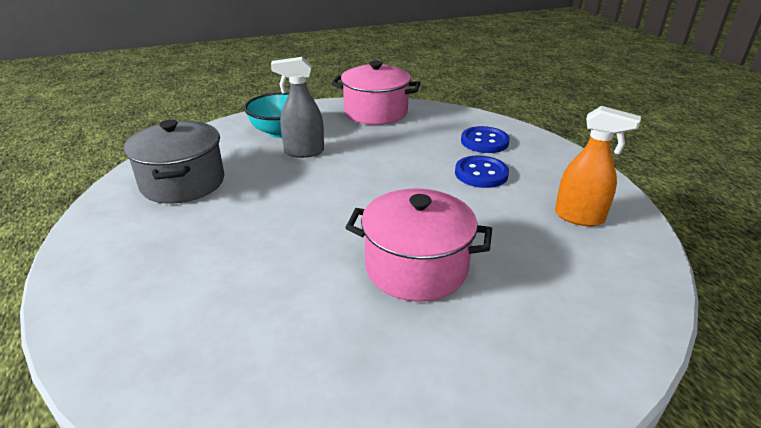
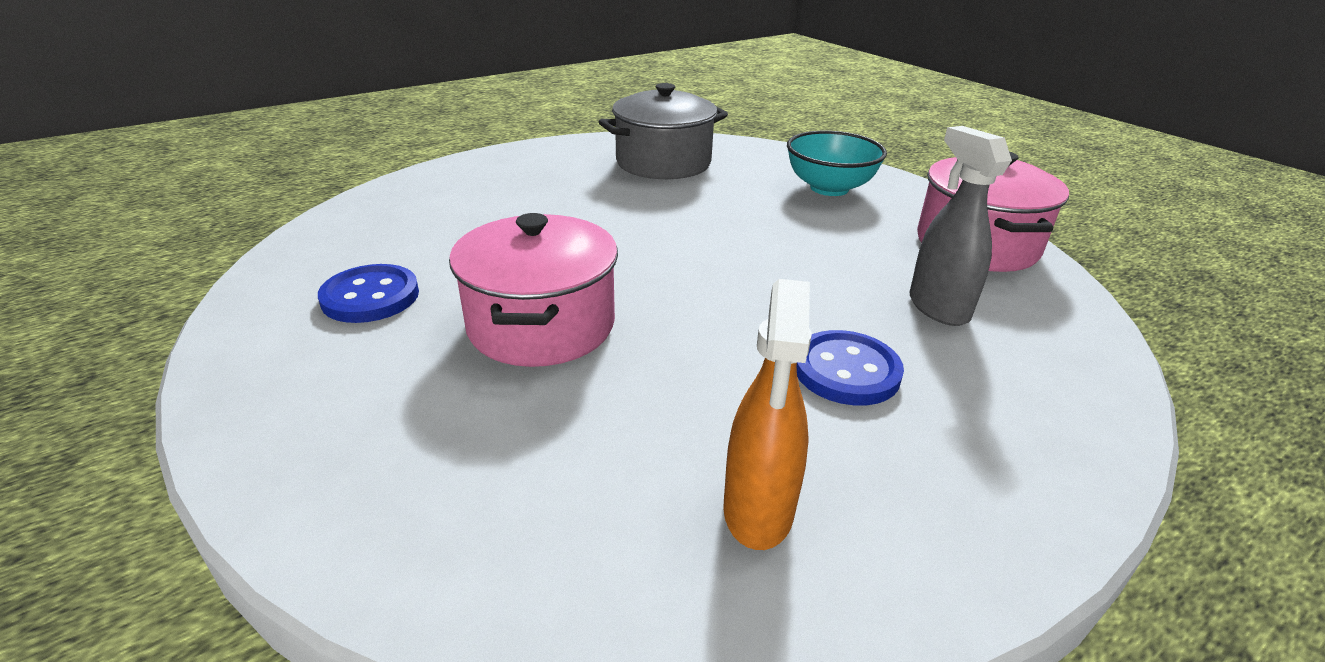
camera: 75 degrees right, 0 degrees up
(303, 152) = (786, 211): grey spray bottle -> grey spray bottle (937, 307)
(484, 142) = (988, 370): blue button -> blue button (370, 297)

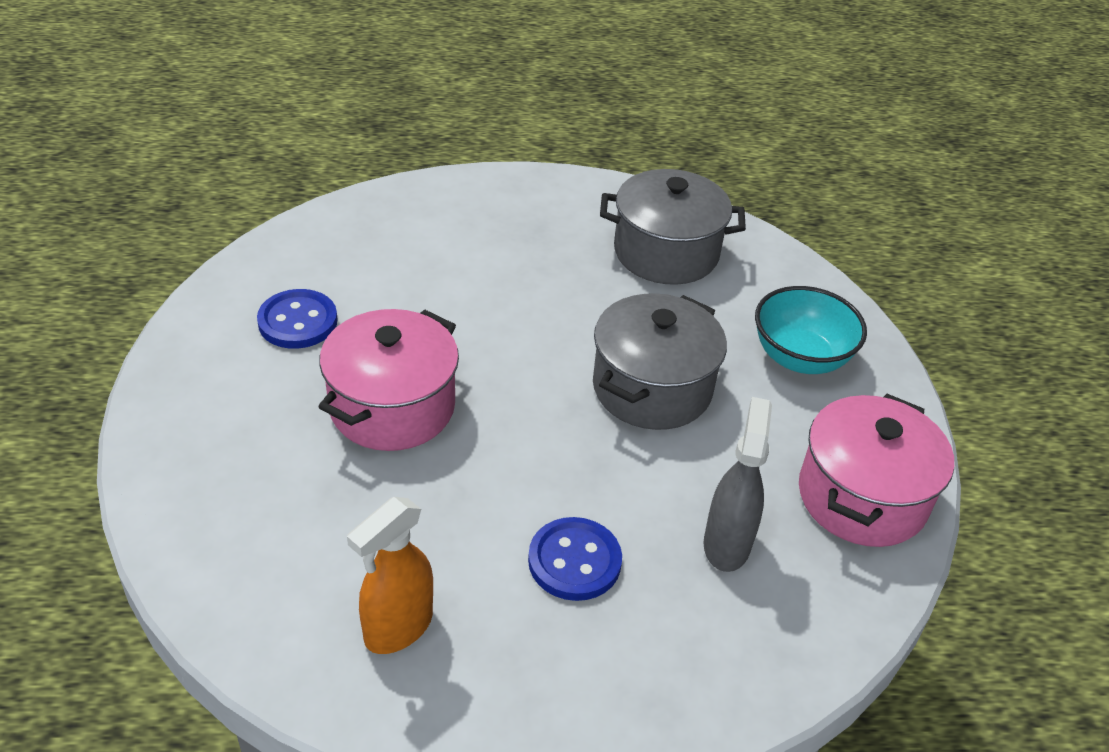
camera: 30 degrees right, 10 degrees up
(753, 236) = (652, 388): none -> grey pot

